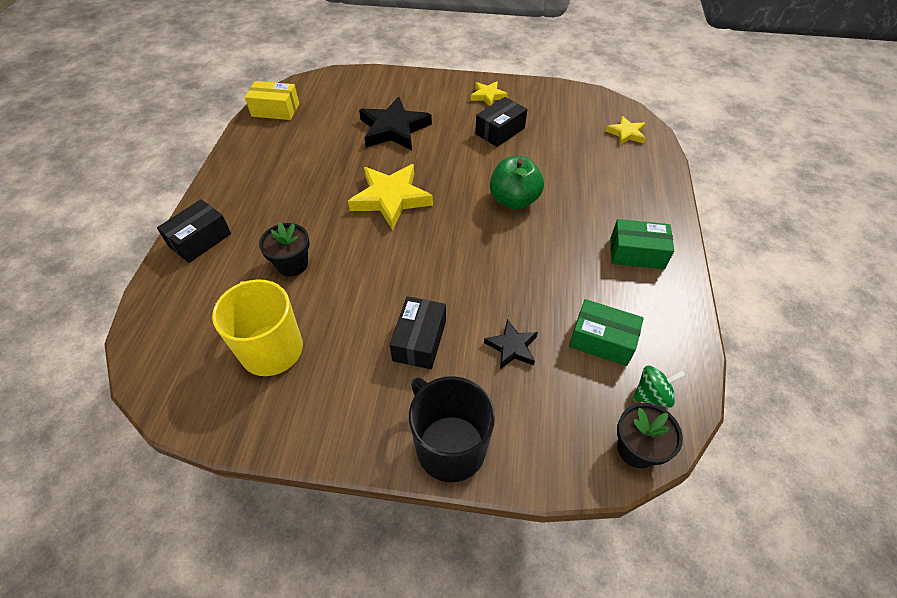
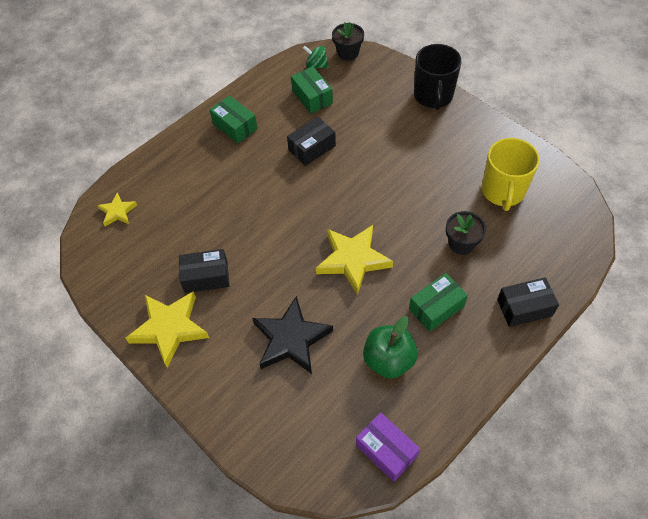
camera: 140 degrees left, 5 degrees up
(275, 110) = (386, 450): yellow box -> purple box
(287, 201) = (436, 308): none -> green box
(419, 340) = (411, 149): black box -> black box (312, 148)
(488, 96) = (169, 328): yellow star -> yellow star, size x1.86
(512, 347) = (362, 119): black star -> none
(514, 200) = (266, 205): green apple -> green apple (388, 360)

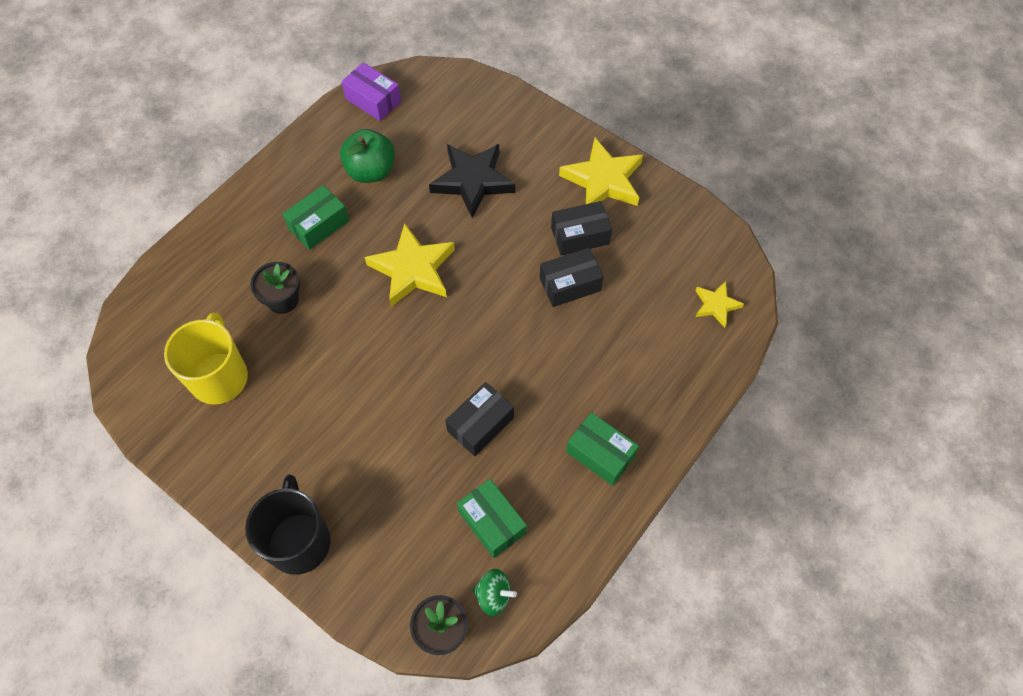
camera: 170 degrees right, 5 degrees up
(524, 307) = (222, 233): black box -> black box (570, 284)

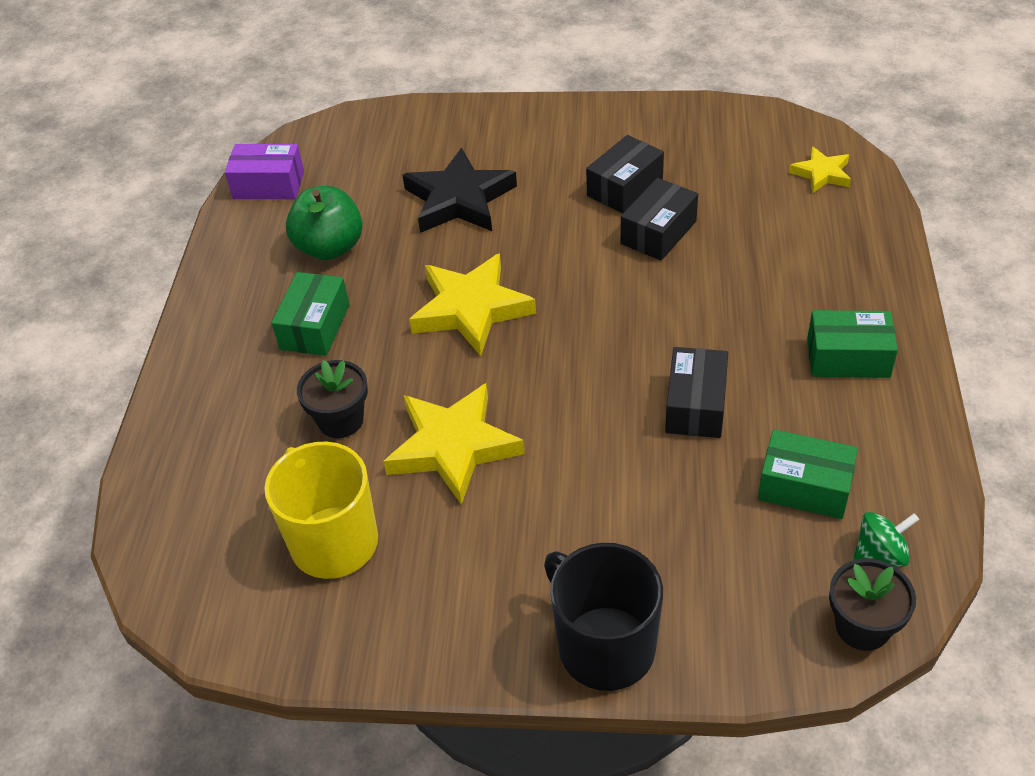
camera: 30 degrees left, 15 degrees down
(603, 180) = (599, 131): yellow star -> yellow star (453, 447)

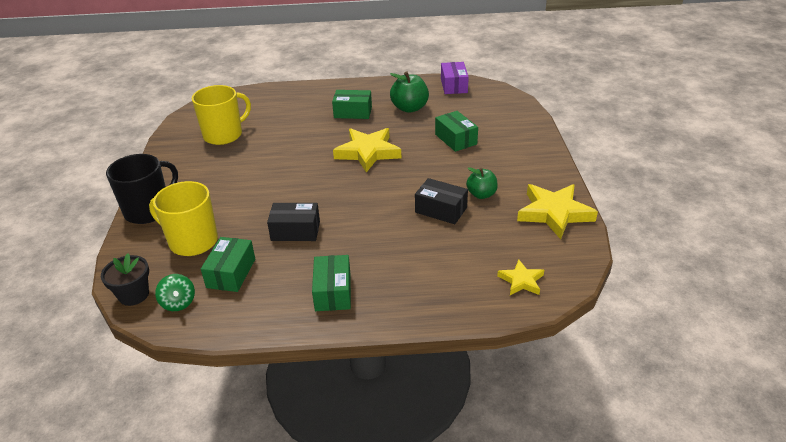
camera: 80 degrees right, 10 degrees down
(340, 420) = (292, 127): black flower pot -> none
(453, 447) = (273, 158): yellow star -> yellow star (554, 213)
(459, 199) = (455, 139): black star -> green box
(624, 187) = (481, 194): black box -> green apple
(713, 554) = (192, 241): none -> yellow mug

